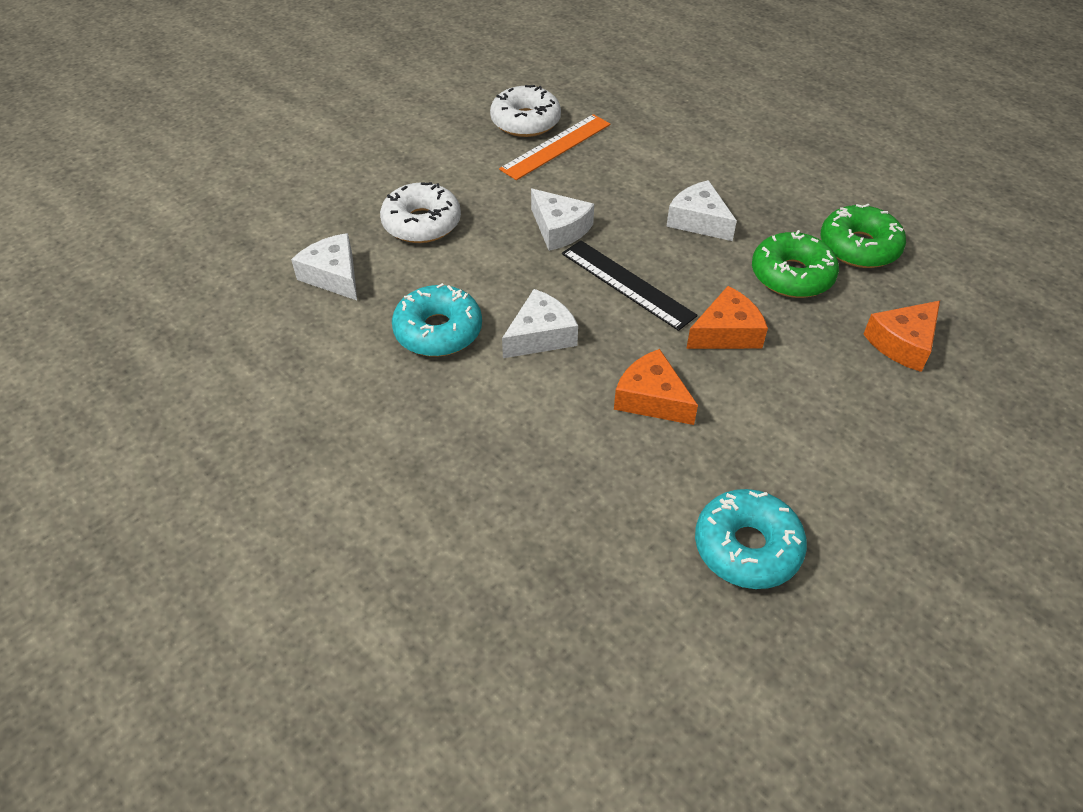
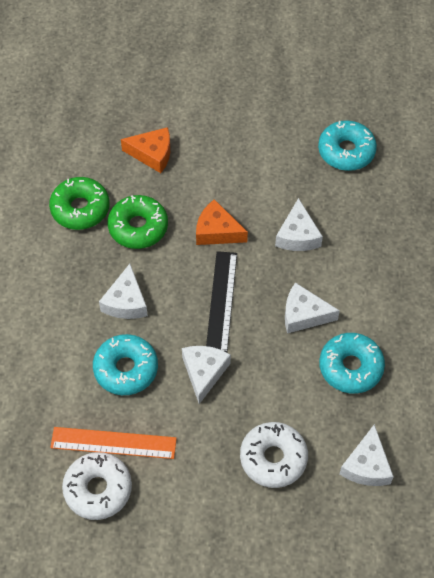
camera: 130 degrees left, 10 degrees up
(621, 186) = (126, 369): none -> turquoise donut
(651, 399) = (297, 235): orange cheese -> white cheese

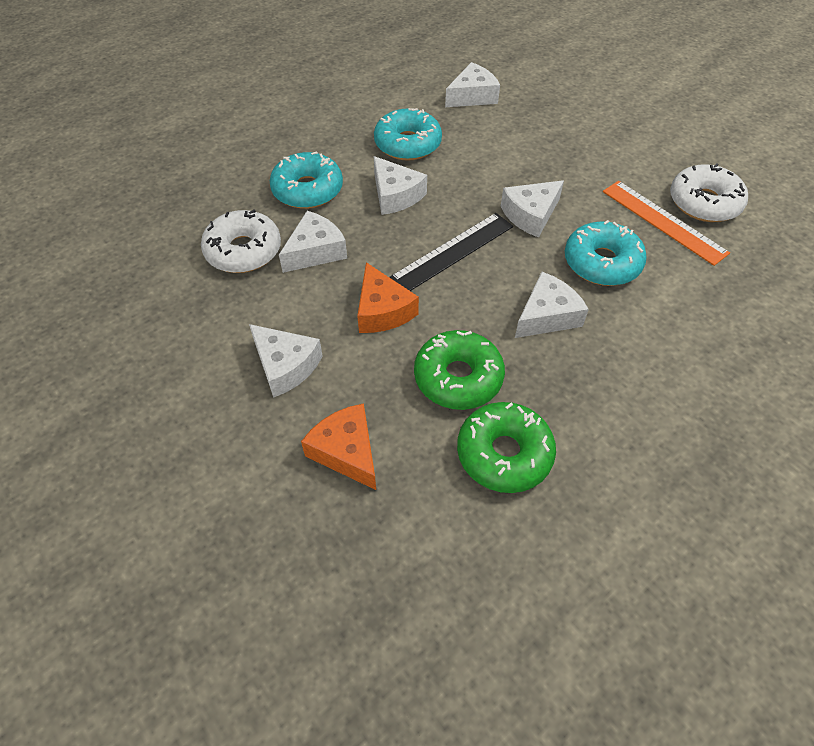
camera: 135 degrees left, 5 degrees down
(228, 165) = (285, 366): none -> white cheese
(273, 458) = (535, 136): white donut -> white donut (243, 251)
(346, 151) = (162, 285): turquoise donut -> turquoise donut (307, 190)

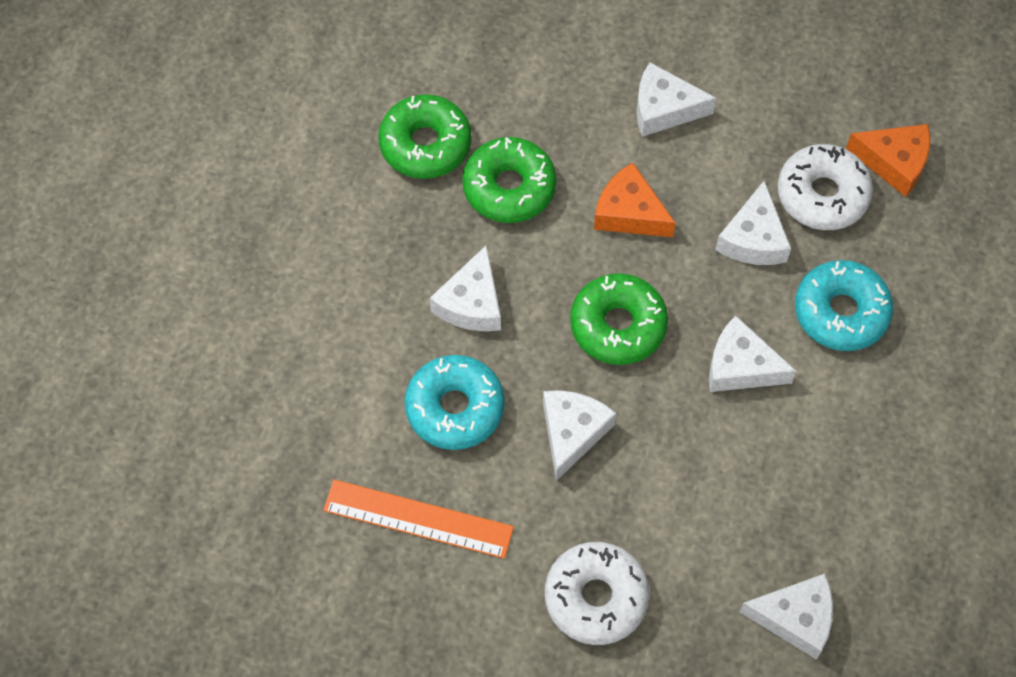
camera: 145 degrees right, 10 degrees up
(346, 452) = (549, 73): orange cheese -> orange cheese (894, 162)
(407, 144) = (798, 461): turquoise donut -> none
(453, 251) = (618, 325): black ruler -> green donut
(472, 96) = (795, 618): white cheese -> white cheese turned 105 degrees counterclockwise
(704, 203) = (384, 585): white donut -> white donut (596, 597)

